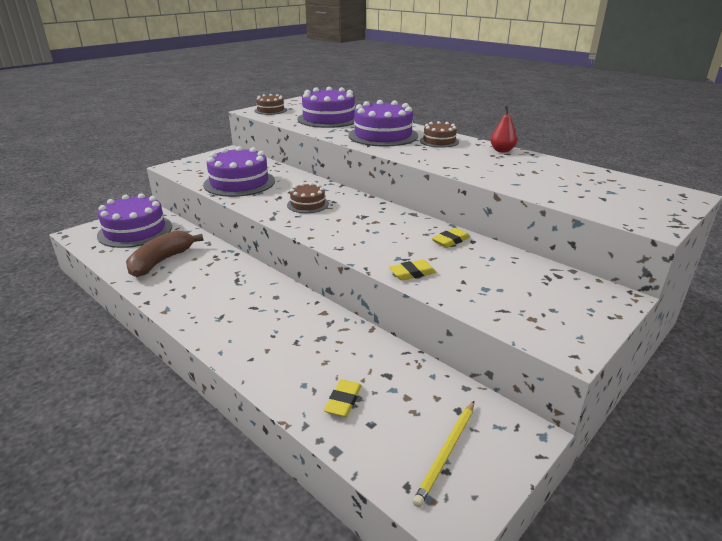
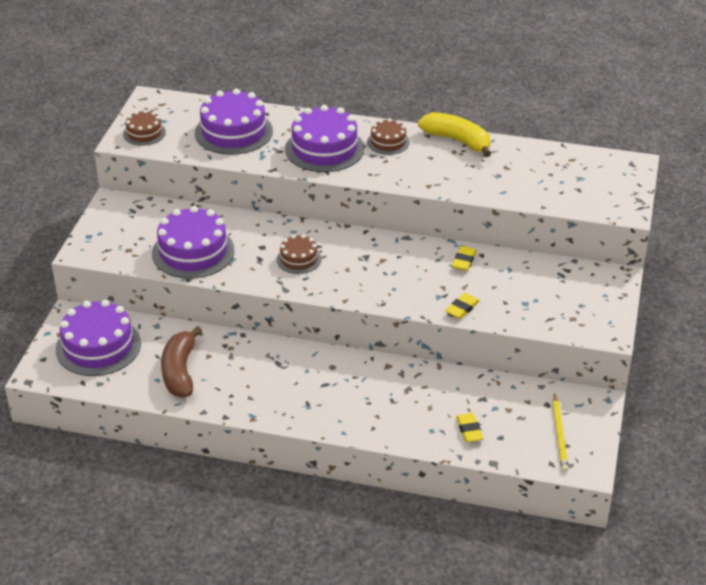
camera: 30 degrees left, 10 degrees up
(502, 150) = (457, 141): red pear -> yellow banana

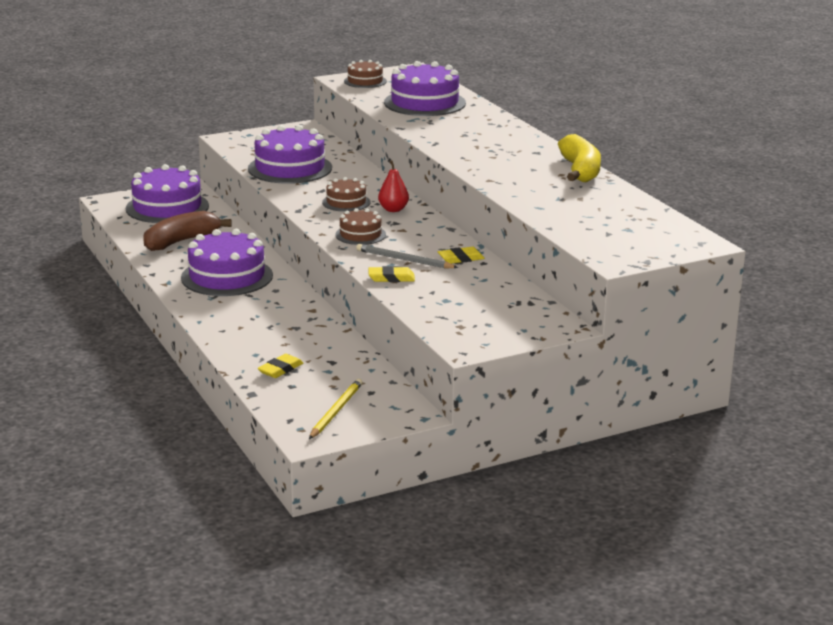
camera: 50 degrees right, 15 degrees down
(324, 149) = (465, 134): purple cake -> purple cake (227, 276)
(340, 245) = (393, 209): none -> red pear
(388, 142) = (522, 150): brown cake -> brown cake (360, 235)
(437, 286) = (404, 260): none -> grey pencil
(559, 435) = (336, 411): yellow pencil -> yellow pencil turned 150 degrees clockwise

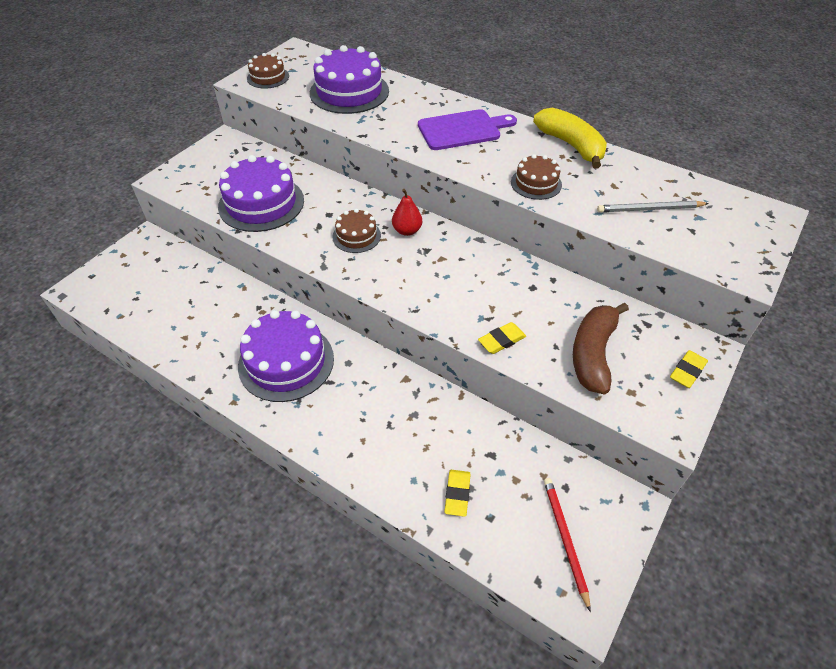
camera: 30 degrees left, 25 degrees up
(167, 207) = (146, 276): purple cake -> none
(181, 241) = (199, 324): brown banana -> brown banana (593, 354)
(336, 411) = (565, 539): yellow pencil -> red pencil
(360, 235) = (413, 282): brown cake -> brown cake (536, 183)
(404, 260) = (486, 305): grey pencil -> grey pencil (649, 209)
(461, 258) = (530, 281): yellow eraser -> yellow eraser (687, 371)
(493, 143) = (462, 130): none -> purple cutting board

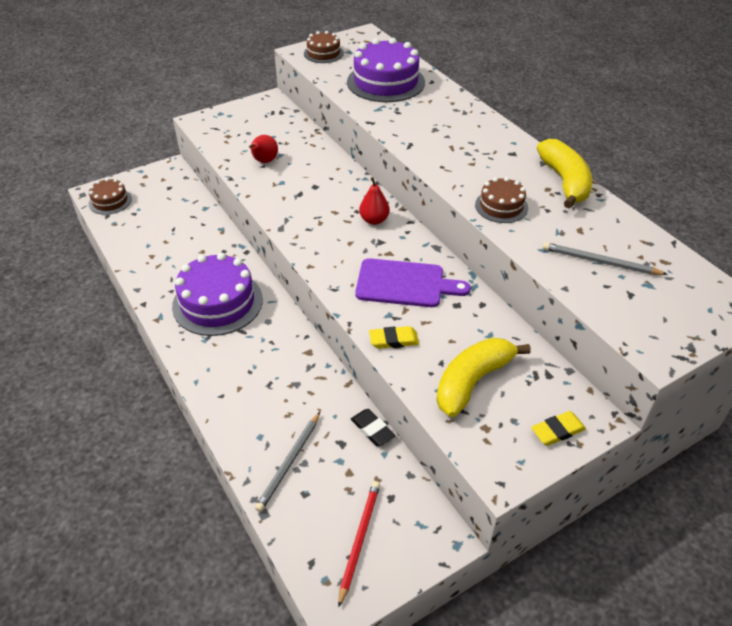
camera: 25 degrees right, 5 degrees down
(261, 203) = (264, 161): purple cake -> red pear
(356, 236) = (326, 211): brown cake -> brown cake (110, 201)
(457, 494) = (289, 463): yellow eraser -> grey pencil
(462, 130) = (466, 140): purple cutting board -> purple cutting board (405, 284)
(510, 430) = (372, 429): none -> black eraser
(593, 354) = (472, 381): brown banana -> yellow banana

